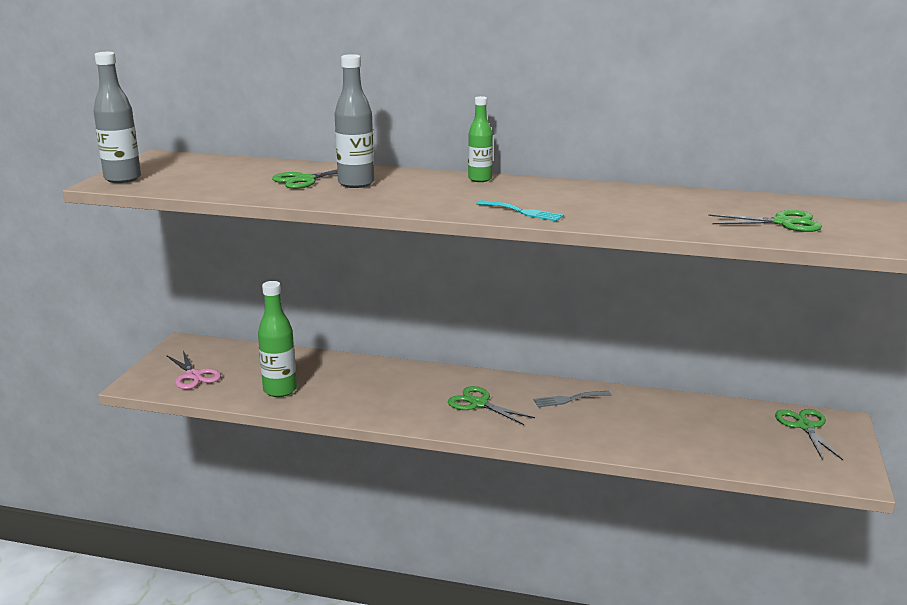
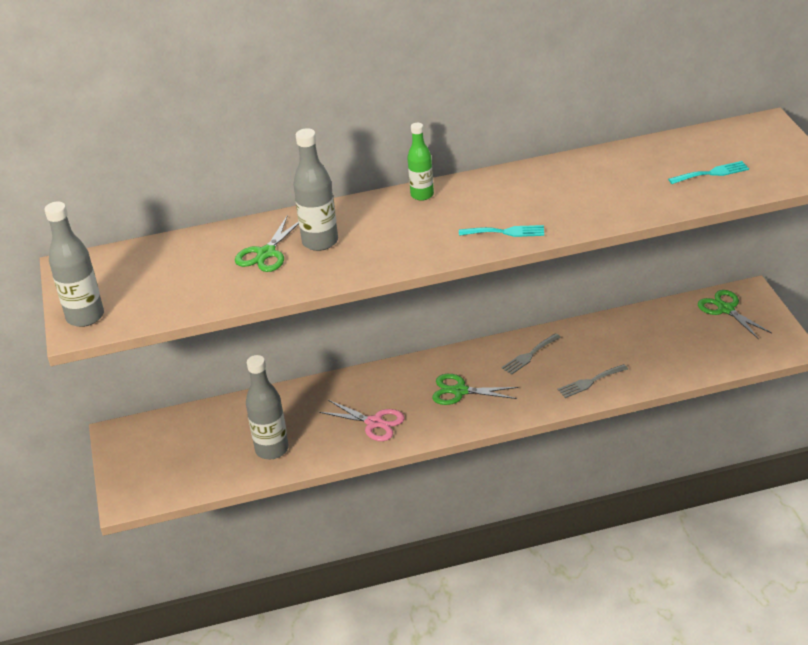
camera: 25 degrees left, 15 degrees up
(194, 376) = (172, 467): pink scissors -> pink scissors (374, 423)
(280, 390) = (272, 449): green bottle -> grey bottle
(608, 436) = (590, 382): none -> grey fork
(783, 223) = (712, 173): green scissors -> turquoise fork

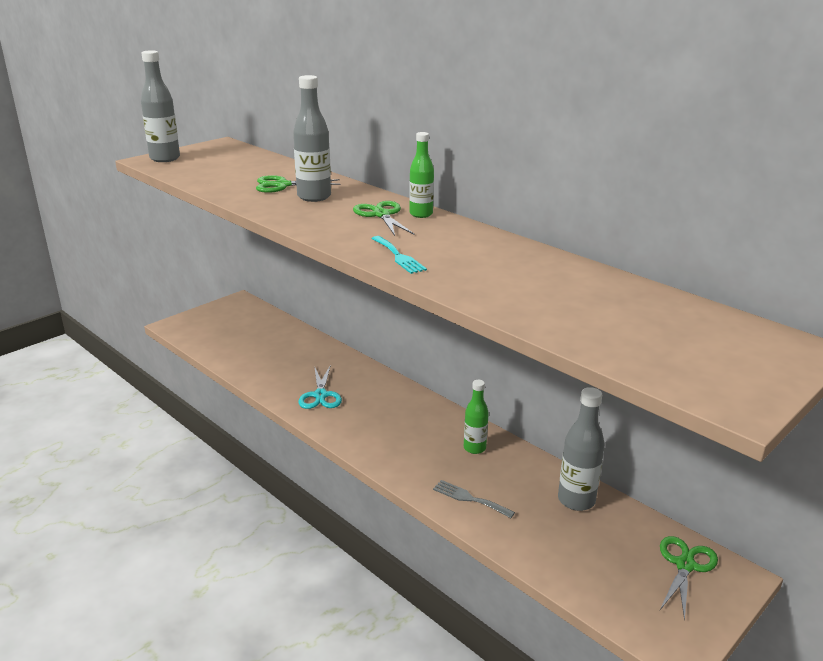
camera: 55 degrees right, 10 degrees down
(272, 449) = (259, 361): grey bottle -> grey bottle (576, 500)
(374, 423) = (320, 395): pink scissors -> turquoise scissors
(460, 391) = (393, 425): green scissors -> green scissors (381, 215)
(529, 355) = (474, 448): grey fork -> green bottle
(712, 173) = (640, 335): turquoise fork -> none

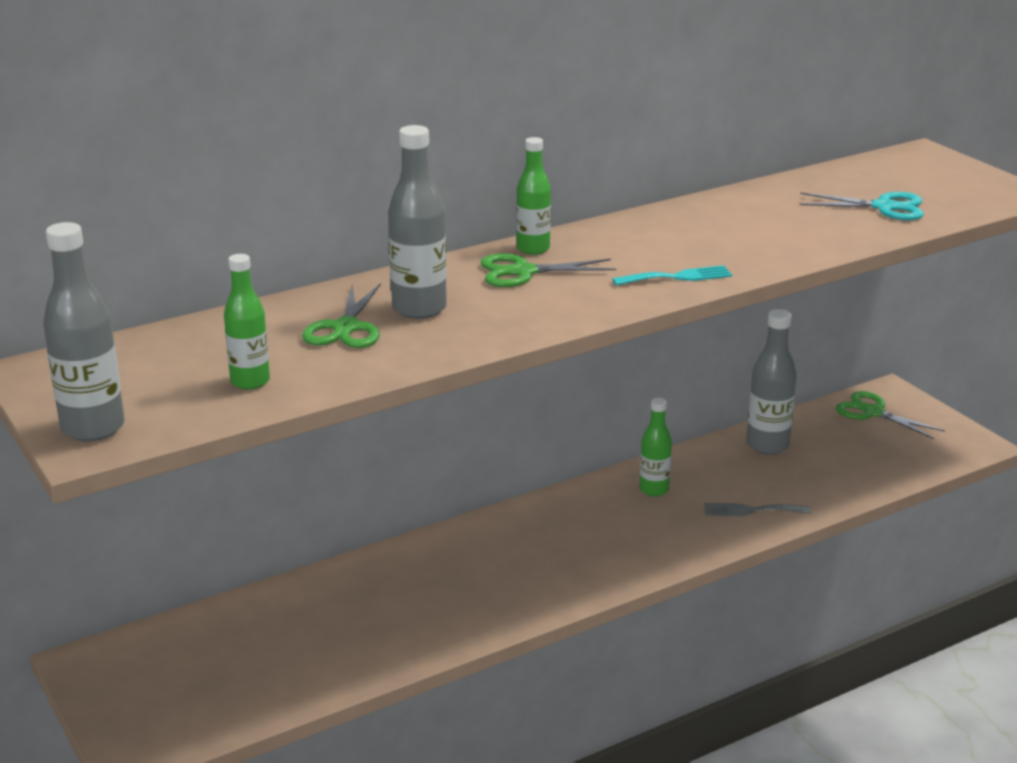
camera: 75 degrees left, 0 degrees up
(214, 176) = (250, 381): none -> green bottle
(320, 395) = (480, 596): turquoise scissors -> turquoise scissors (884, 207)
(469, 498) = (751, 510): grey fork -> grey fork turned 45 degrees clockwise

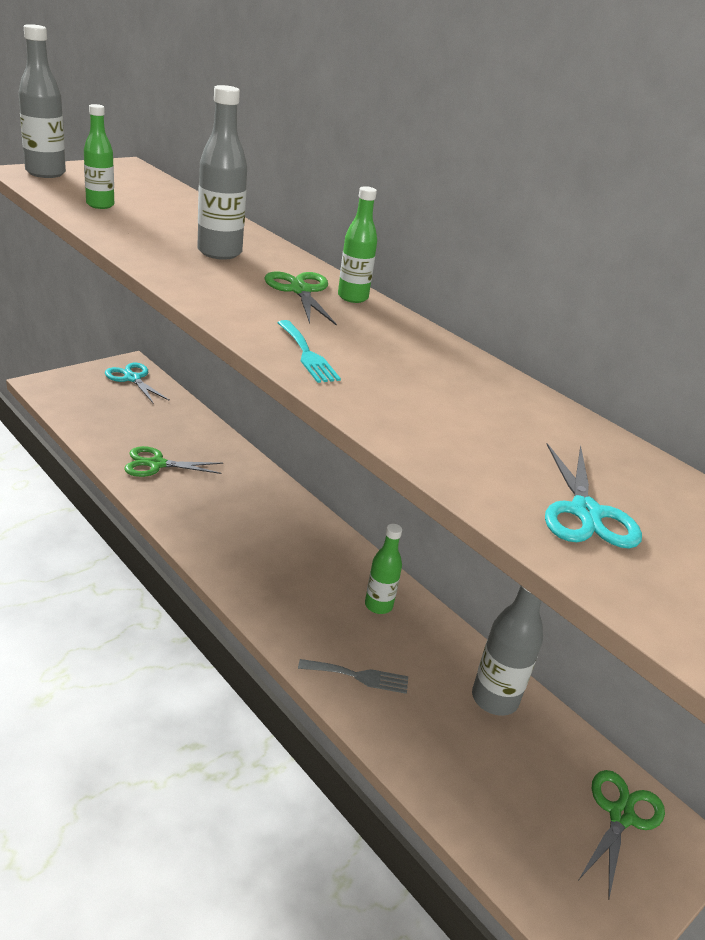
camera: 75 degrees right, 5 degrees up
(134, 658) = (132, 378): none -> turquoise scissors
(346, 328) = (183, 231): green scissors -> green scissors (156, 464)
(751, 510) = (359, 676): grey fork -> grey fork turned 105 degrees clockwise

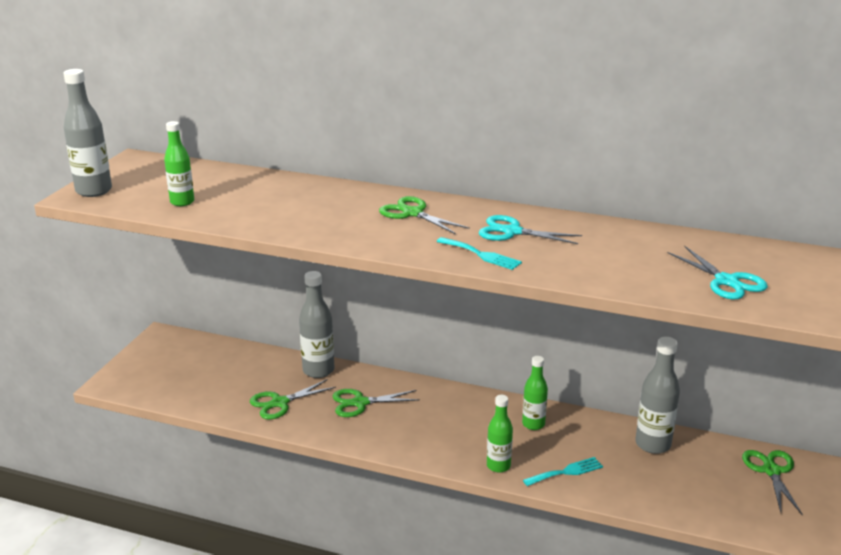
camera: 25 degrees left, 5 degrees down
(132, 378) = (178, 346): turquoise scissors -> turquoise scissors (512, 232)
(219, 252) = (322, 206): grey bottle -> grey bottle (318, 370)
(228, 499) = (360, 403): none -> green scissors
(352, 297) = (448, 205): green bottle -> green bottle (498, 466)
(359, 676) = (566, 472): grey fork -> turquoise fork

